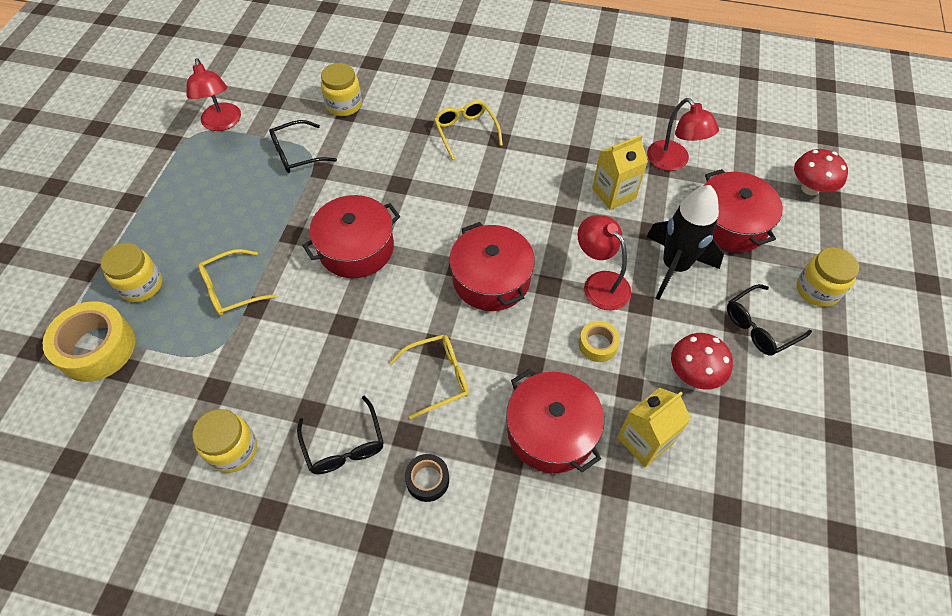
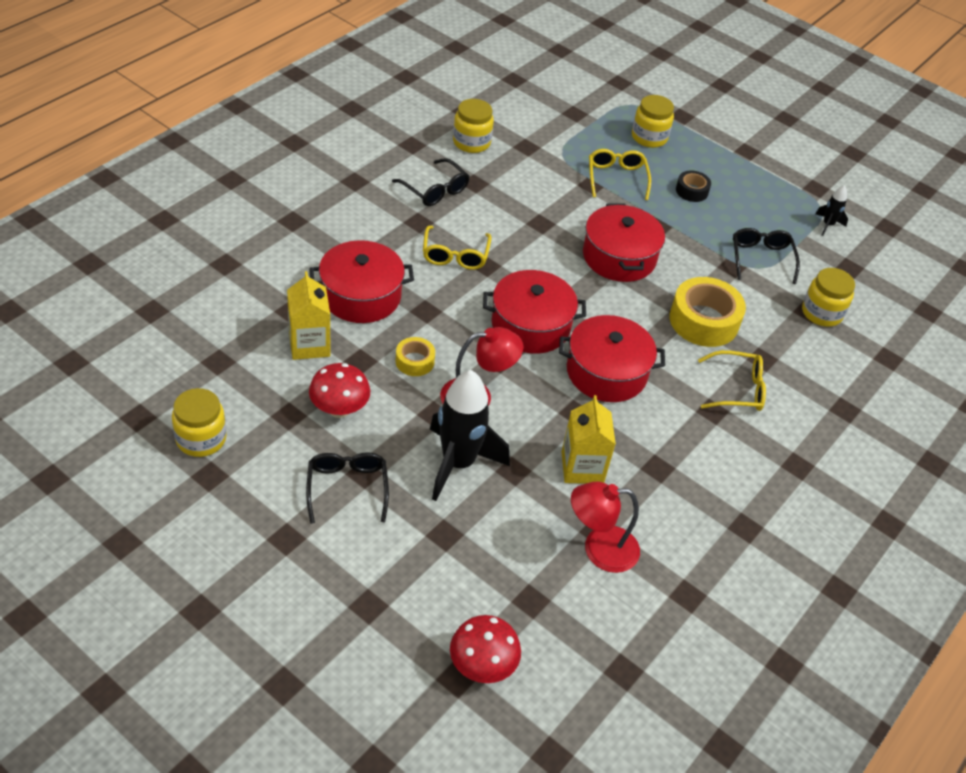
camera: 110 degrees right, 10 degrees down
(97, 348) = (601, 107): yellow tape -> yellow tape (704, 321)
(222, 123) = (827, 225): red lamp -> black rocket
(344, 445) = (435, 190): black glasses -> black glasses turned 135 degrees counterclockwise
(427, 480) = (376, 218): black tape -> black tape (691, 191)
(730, 224) = (480, 546): red pot -> red pot (606, 372)
(817, 290) = (350, 567): yellow jar -> yellow jar (201, 439)

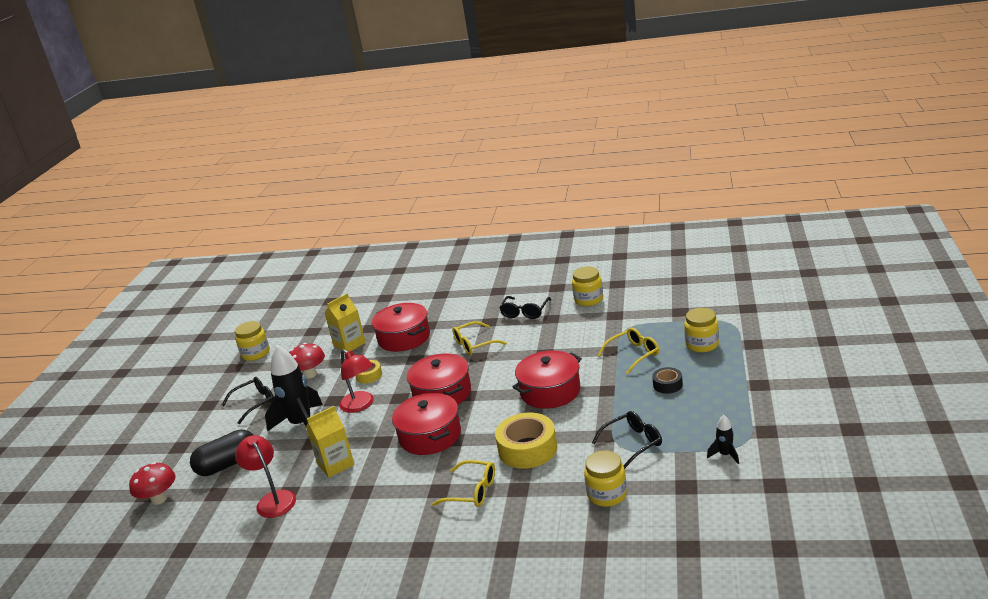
camera: 70 degrees right, 20 degrees down
(473, 566) = (227, 464): none -> black capsule
(737, 389) = (472, 491): yellow glasses -> yellow glasses turned 45 degrees counterclockwise

